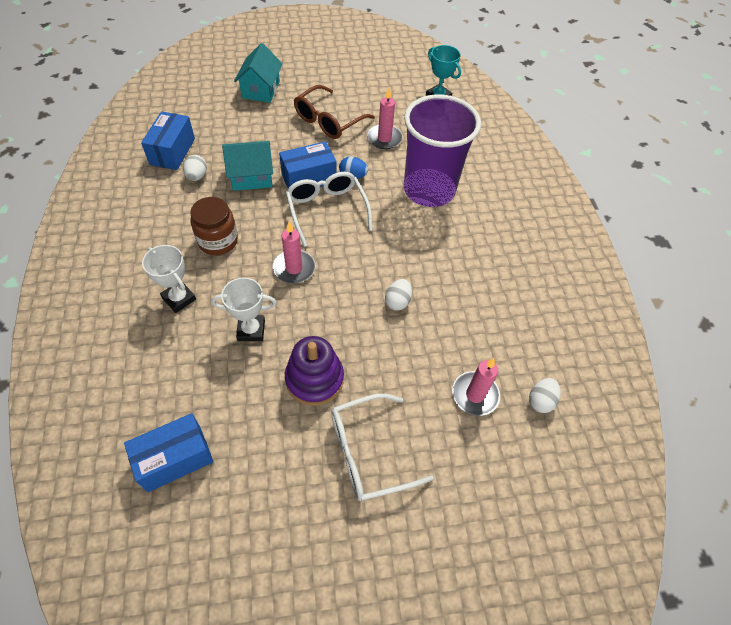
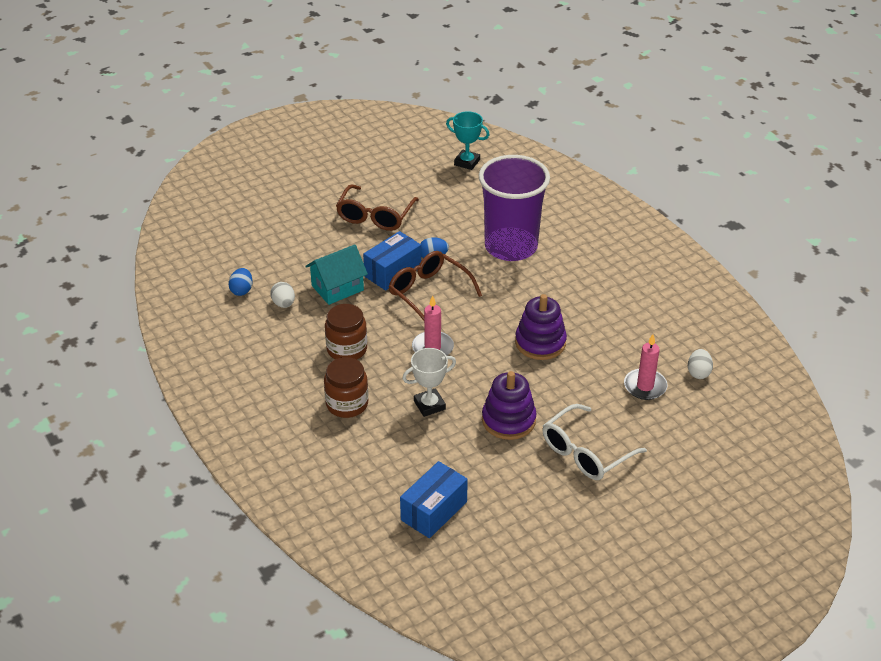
camera: 20 degrees left, 15 degrees down
(172, 151) = (242, 290): blue box -> blue egg
(179, 298) = (347, 404): white trophy -> brown jar
(261, 90) = (286, 208): turquoise house -> none
(326, 210) = (428, 292): white glasses -> brown glasses
(384, 138) = (440, 215): pink candle -> none
(397, 301) = (540, 343): white egg -> purple stacking toy

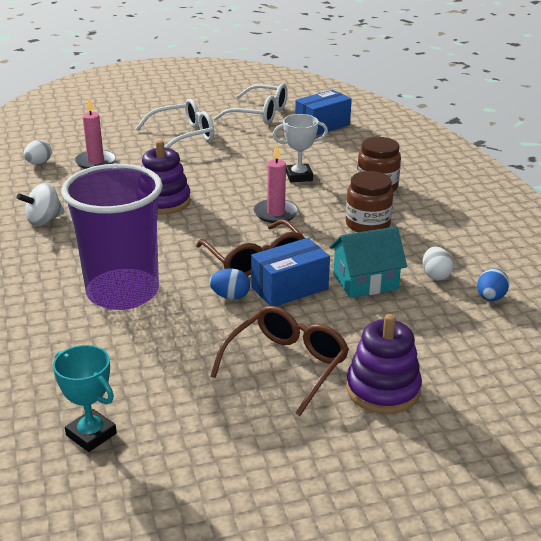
camera: 165 degrees left, 10 degrees down
(508, 420) = (233, 159): purple stacking toy -> purple stacking toy (383, 389)
(520, 522) = (260, 114): none -> white glasses
(625, 301) = (44, 220): none -> white spinning top

